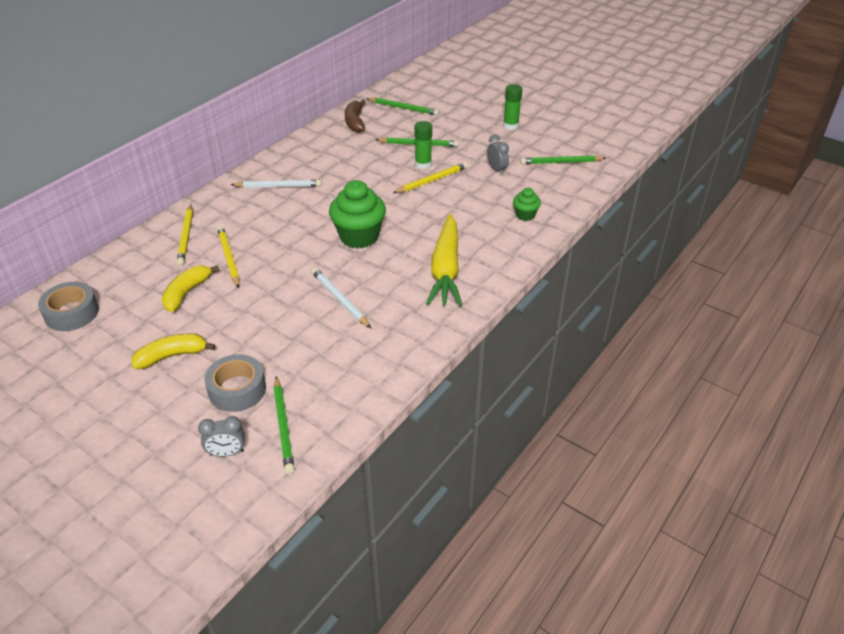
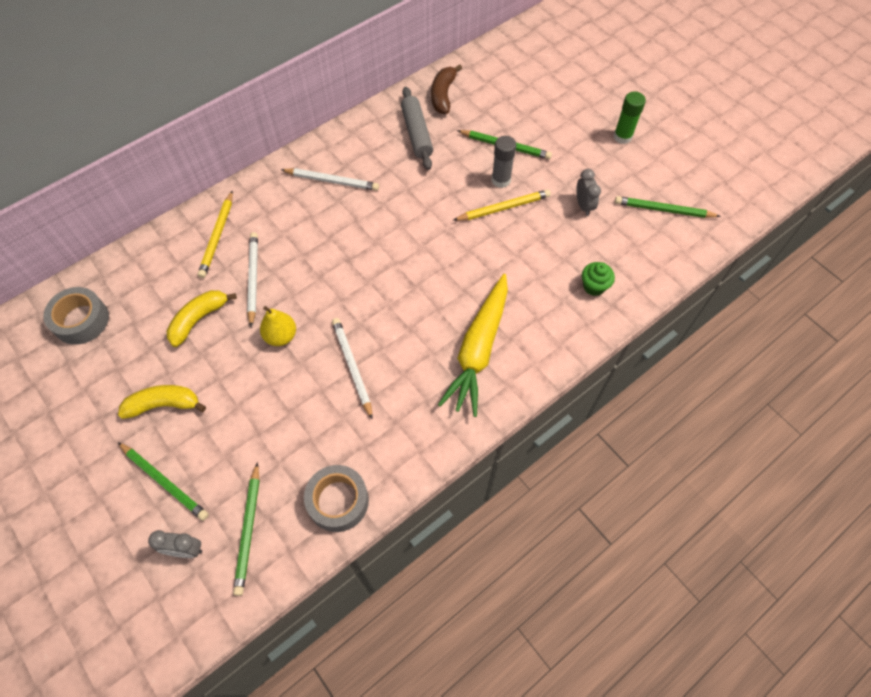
camera: 15 degrees right, 20 degrees up
(229, 258) = (253, 278): yellow pencil -> white pencil
(237, 389) = (216, 468): grey tape -> grey tape (338, 501)
(267, 291) = (281, 336): none -> yellow pear
(341, 147) = (416, 134): none -> grey rolling pin
(359, 237) = (398, 278): green cupcake -> none
(403, 108) = (505, 83): green pencil -> green pencil (164, 482)
(423, 164) = (501, 180): green glue stick -> grey glue stick

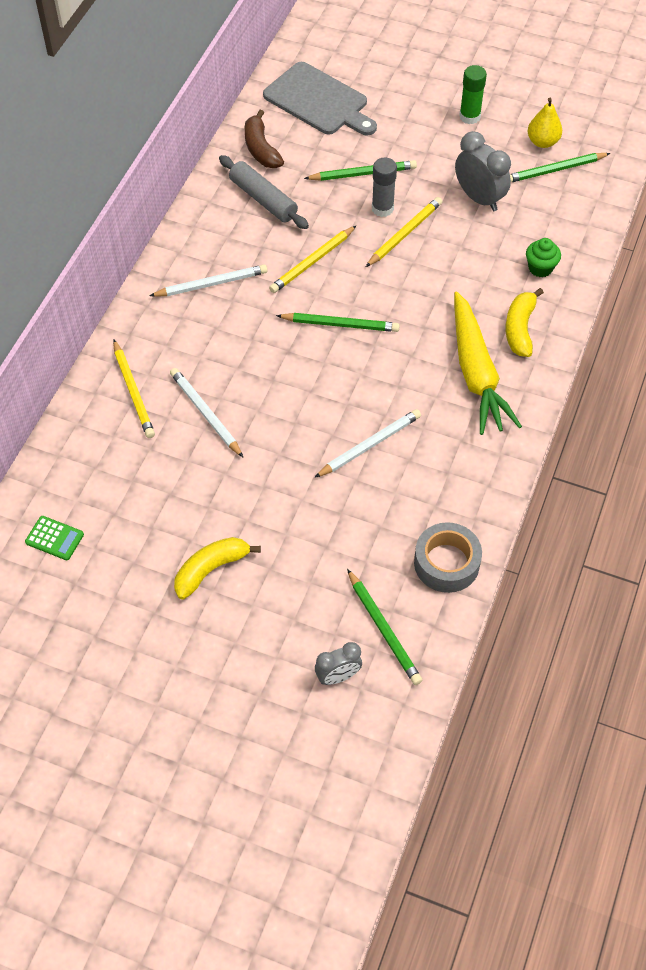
camera: 30 degrees left, 5 degrees down
(81, 320) = (54, 538): grey tape -> green calculator
(164, 482) = (269, 633): green pencil -> green pencil (340, 324)
(198, 319) = (180, 477): yellow banana -> yellow banana (520, 329)
(281, 336) = (278, 452): yellow pear -> yellow pear (542, 142)
(352, 367) = (370, 445): white pencil -> white pencil turned 105 degrees clockwise
(417, 198) = (312, 262): none -> yellow pencil
(512, 77) = (319, 101): none -> grey cutting board
(583, 206) = (479, 198): grey clock -> grey clock, size x1.61

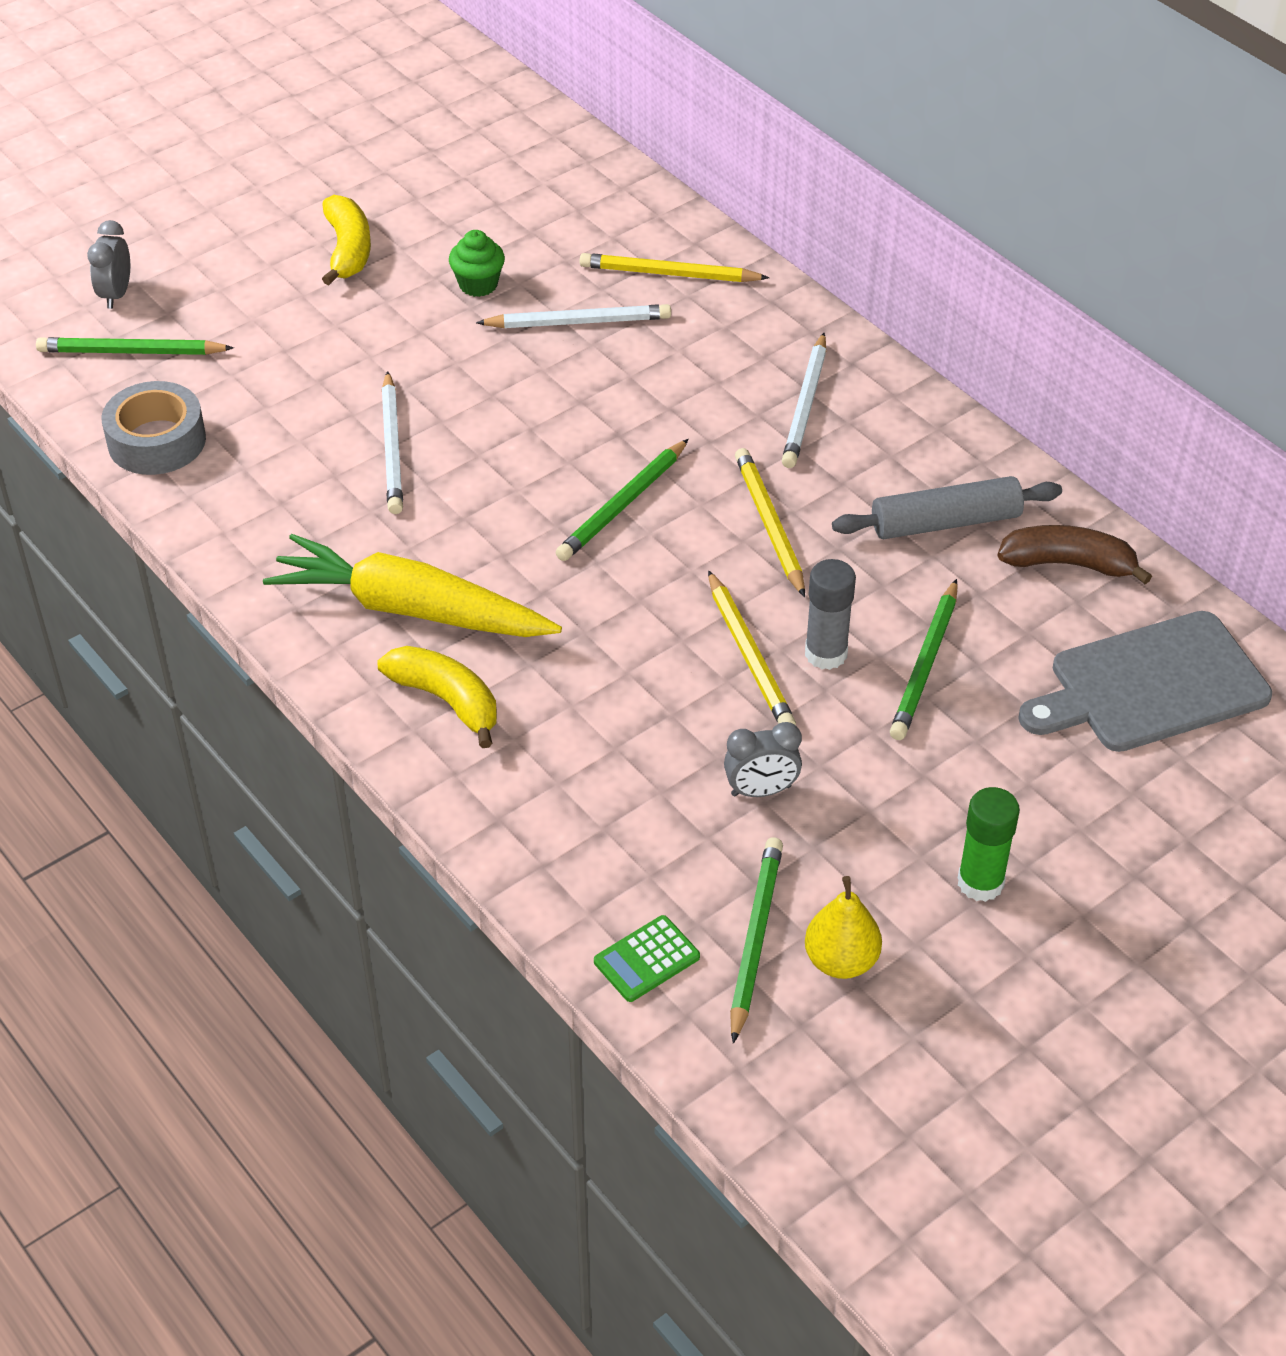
camera: 120 degrees right, 10 degrees down
(54, 538) = (505, 153): green calculator -> green calculator (646, 959)
(479, 198) = (761, 791): grey clock -> grey clock, size x0.62
(540, 268) = (545, 791): green cupcake -> green cupcake (478, 284)

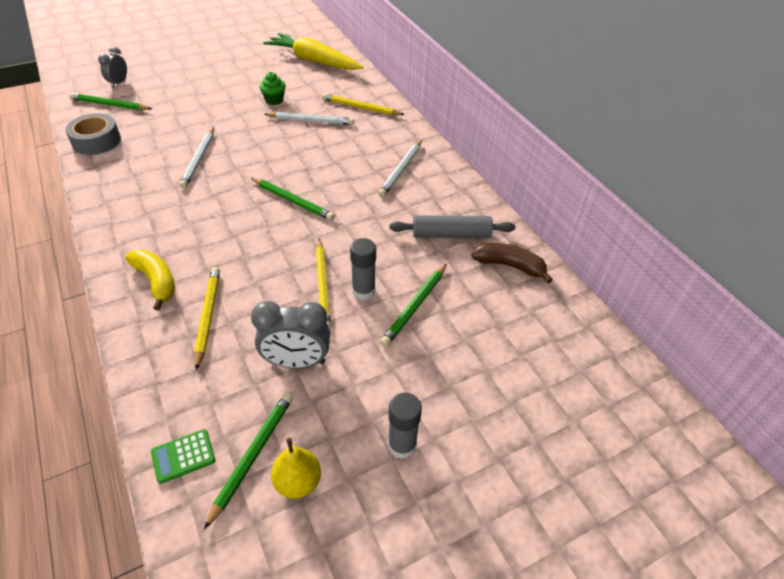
camera: 10 degrees right, 0 degrees up
(348, 250) = (226, 80): yellow banana -> none
(411, 609) = (165, 233): yellow carrot -> yellow carrot (313, 61)
(622, 505) = (293, 201): green pencil -> green pencil turned 105 degrees counterclockwise
(761, 791) = (296, 362): grey clock -> grey clock, size x1.61
(769, 524) = (361, 221): yellow pencil -> yellow pencil (208, 316)
(980, 882) = (402, 445): green glue stick -> grey glue stick
(1151, 685) = (538, 340): grey cutting board -> none

